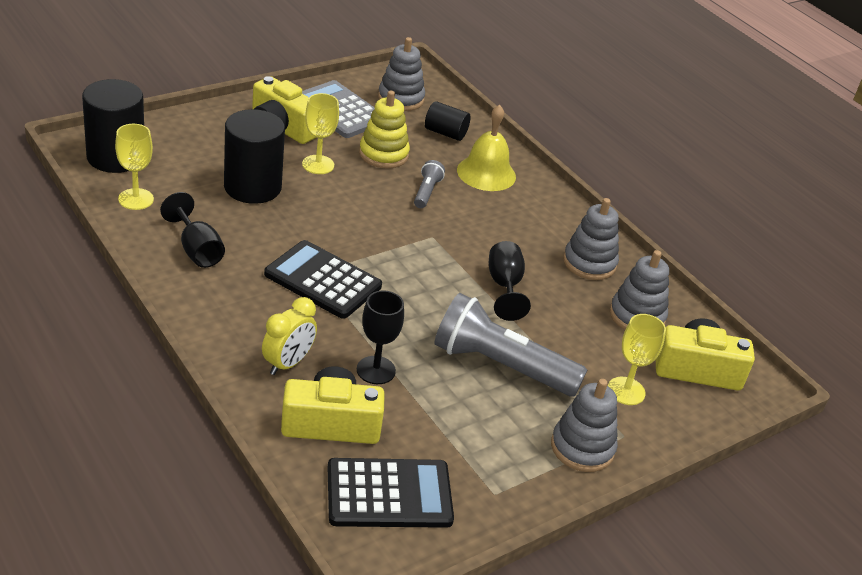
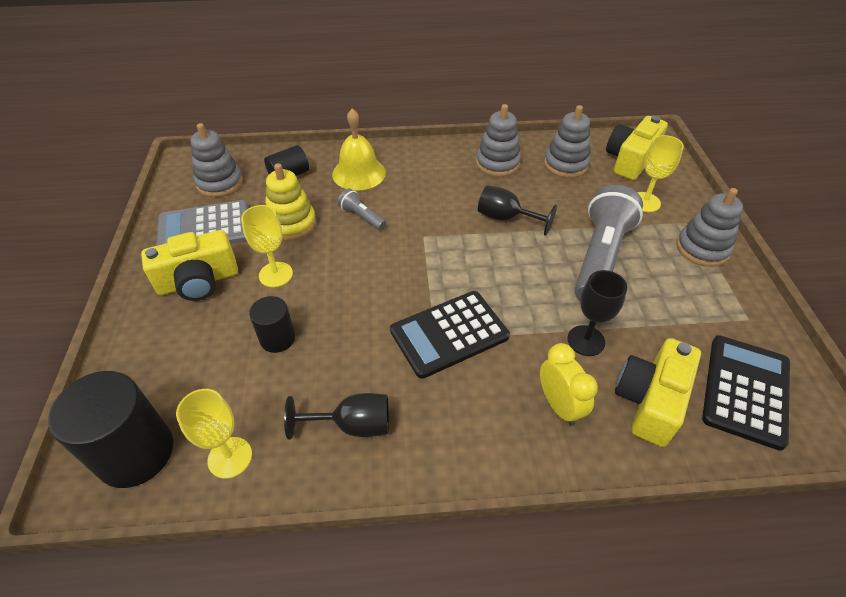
camera: 55 degrees left, 10 degrees up
(252, 187) = (277, 338): black cylinder -> black cylinder, size x0.56
(501, 365) = (600, 257): grey flashlight -> grey flashlight turned 150 degrees clockwise

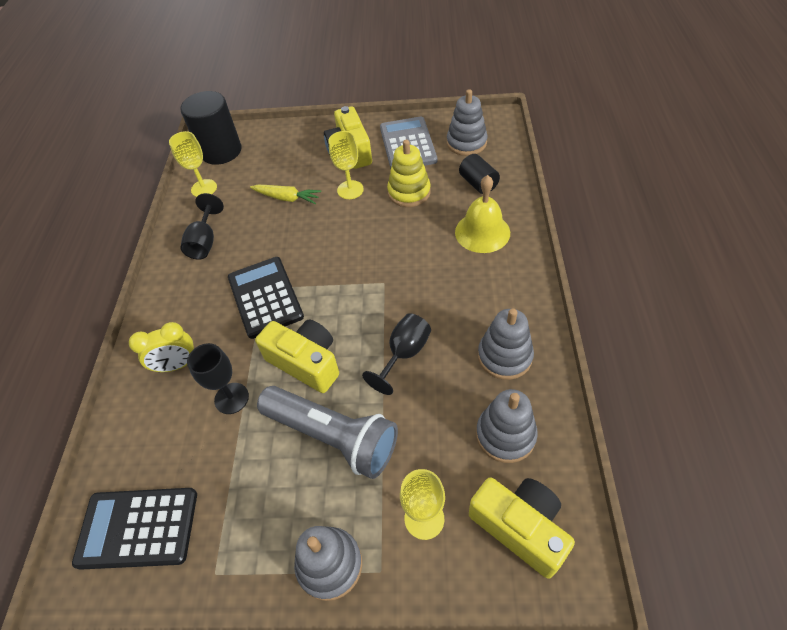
camera: 100 degrees right, 5 degrees up
(277, 338) = (287, 198): black cylinder -> yellow carrot
(362, 217) = (415, 237): grey flashlight -> none
(649, 401) = (158, 435): yellow camera -> yellow camera (306, 362)
(746, 390) = (138, 528): black calculator -> black calculator turned 150 degrees clockwise

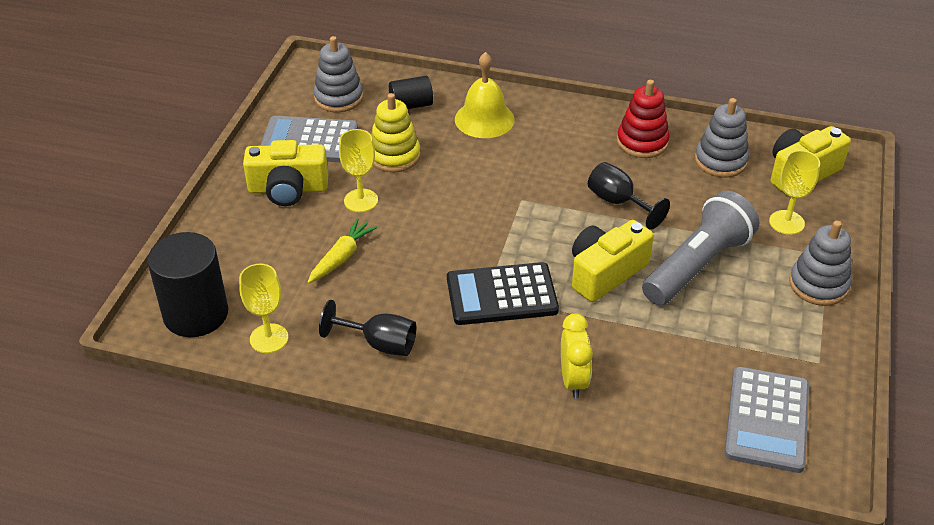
camera: 80 degrees left, 10 degrees down
(138, 528) = (766, 420): black calculator -> grey calculator
(231, 398) = (633, 336): black goblet -> none
(504, 356) = (642, 142): grey stacking toy -> red stacking toy

